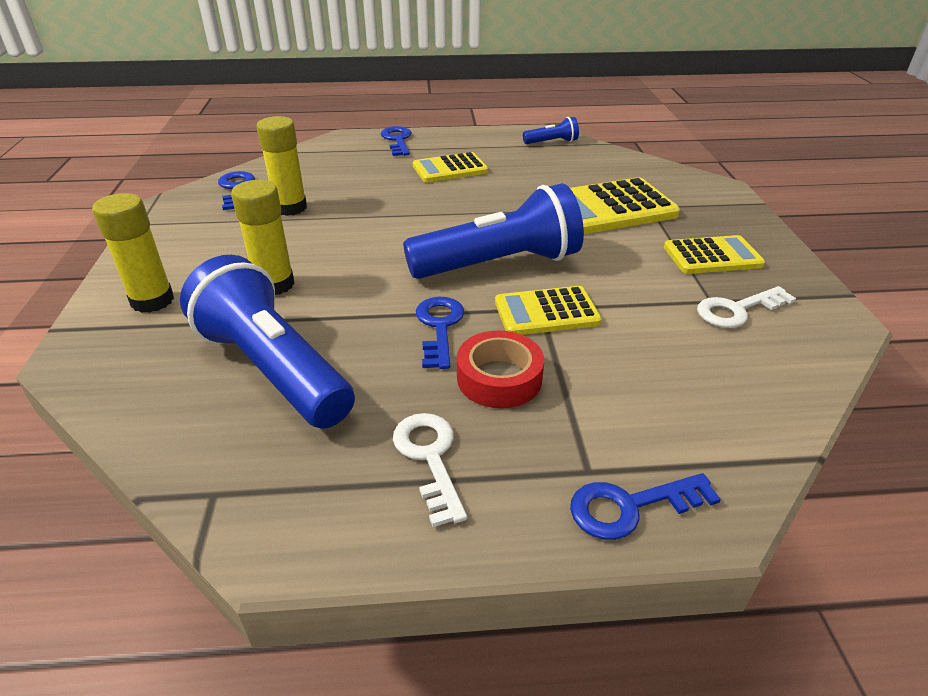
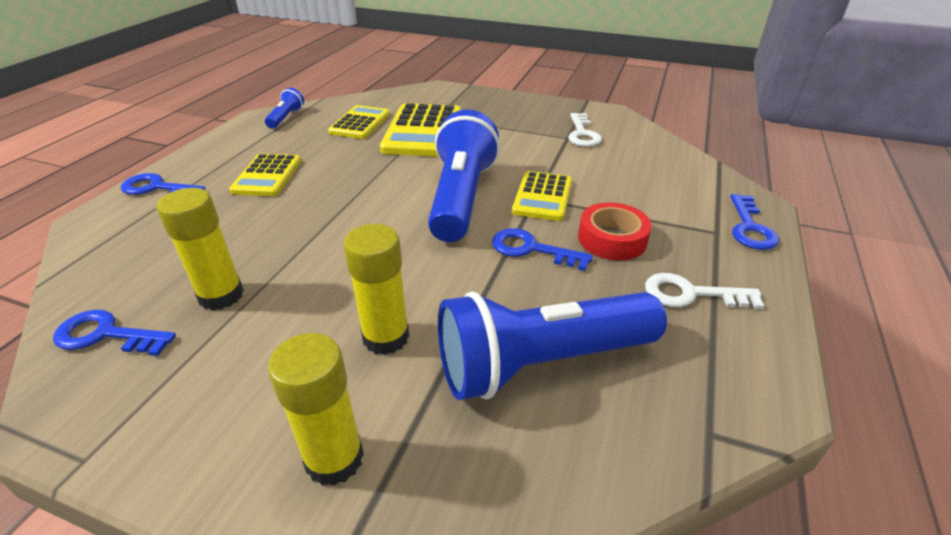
camera: 65 degrees left, 0 degrees up
(712, 256) = (519, 120): yellow calculator -> yellow calculator (360, 123)

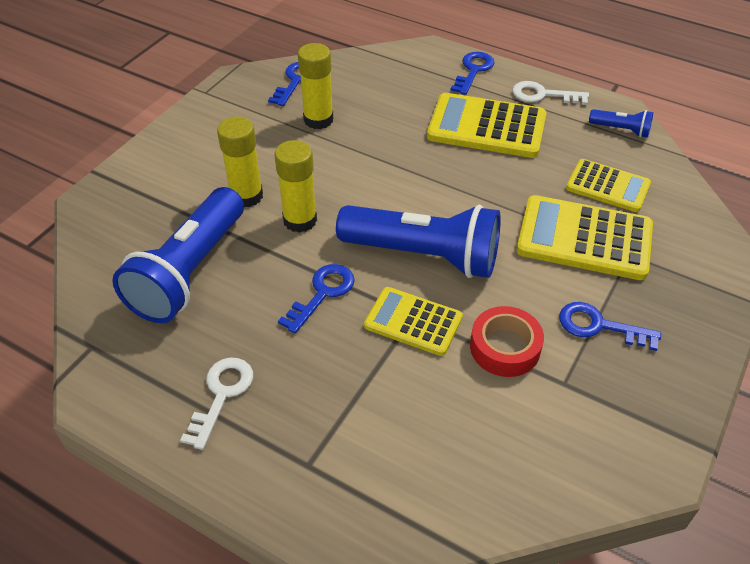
camera: 100 degrees right, 10 degrees up
(267, 176) = (486, 127): yellow calculator -> yellow calculator, size x1.60
(334, 458) = (162, 174): yellow glue stick -> yellow glue stick (300, 220)
(541, 363) = (189, 272): blue flashlight -> blue flashlight turned 150 degrees counterclockwise
(582, 134) = (575, 404): white key -> white key (543, 95)
(612, 239) = (321, 360): red tape -> red tape (505, 347)
(750, 227) = (306, 506): blue key -> blue key (599, 326)

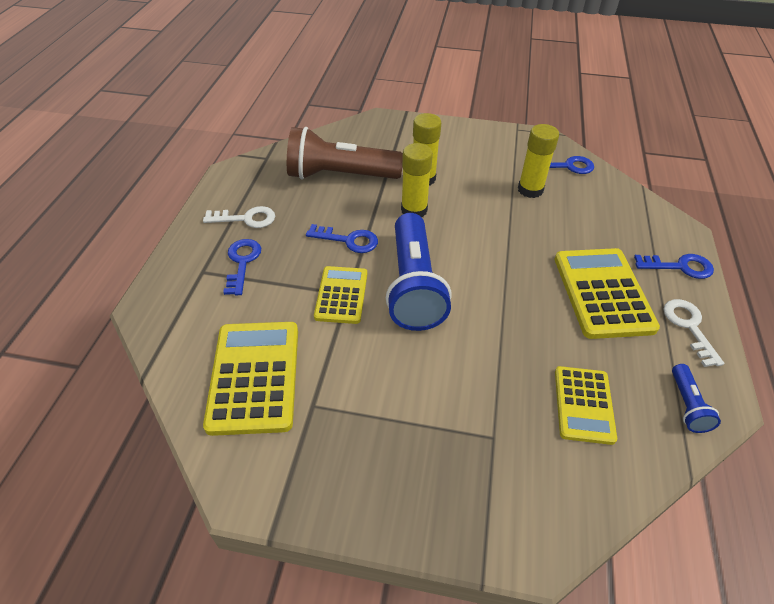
camera: 70 degrees right, 0 degrees up
(189, 272) = (340, 175): blue flashlight -> brown flashlight
(505, 347) = (336, 357): red tape -> none
(584, 238) = (494, 395): yellow calculator -> yellow calculator (255, 376)
(599, 326) = (386, 423): blue key -> blue key (242, 262)

